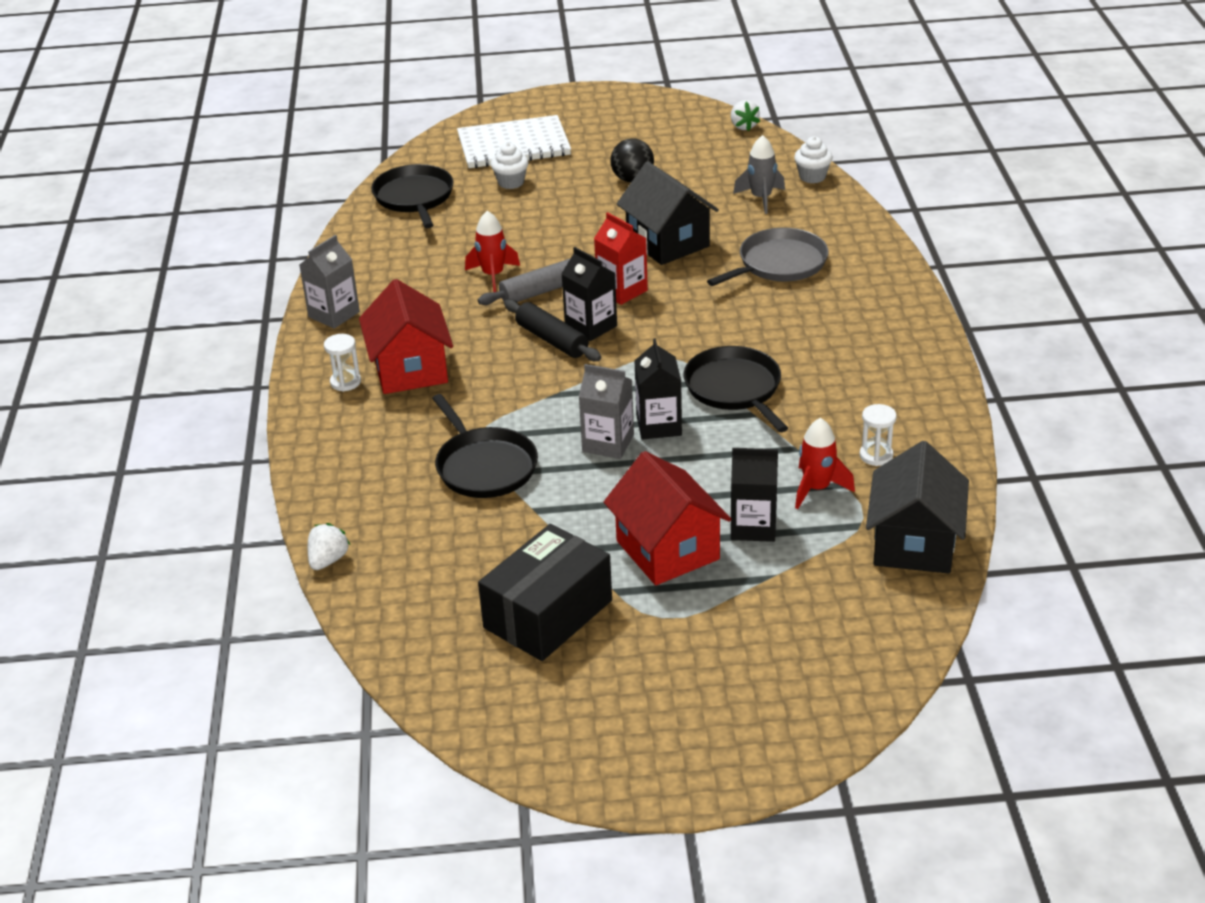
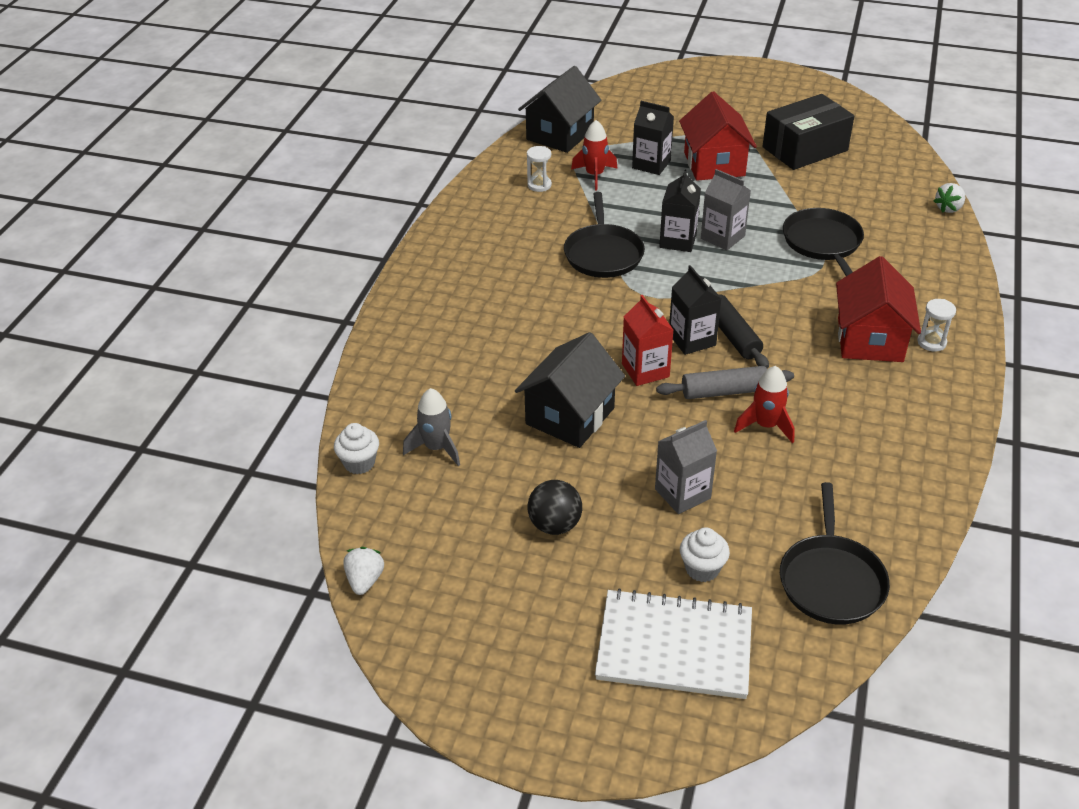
camera: 160 degrees left, 5 degrees up
(334, 314) = (941, 422): grey carton -> grey carton (682, 493)
(667, 242) = (570, 416): black house -> black house turned 45 degrees clockwise
(779, 264) = (482, 359): grey pan -> none

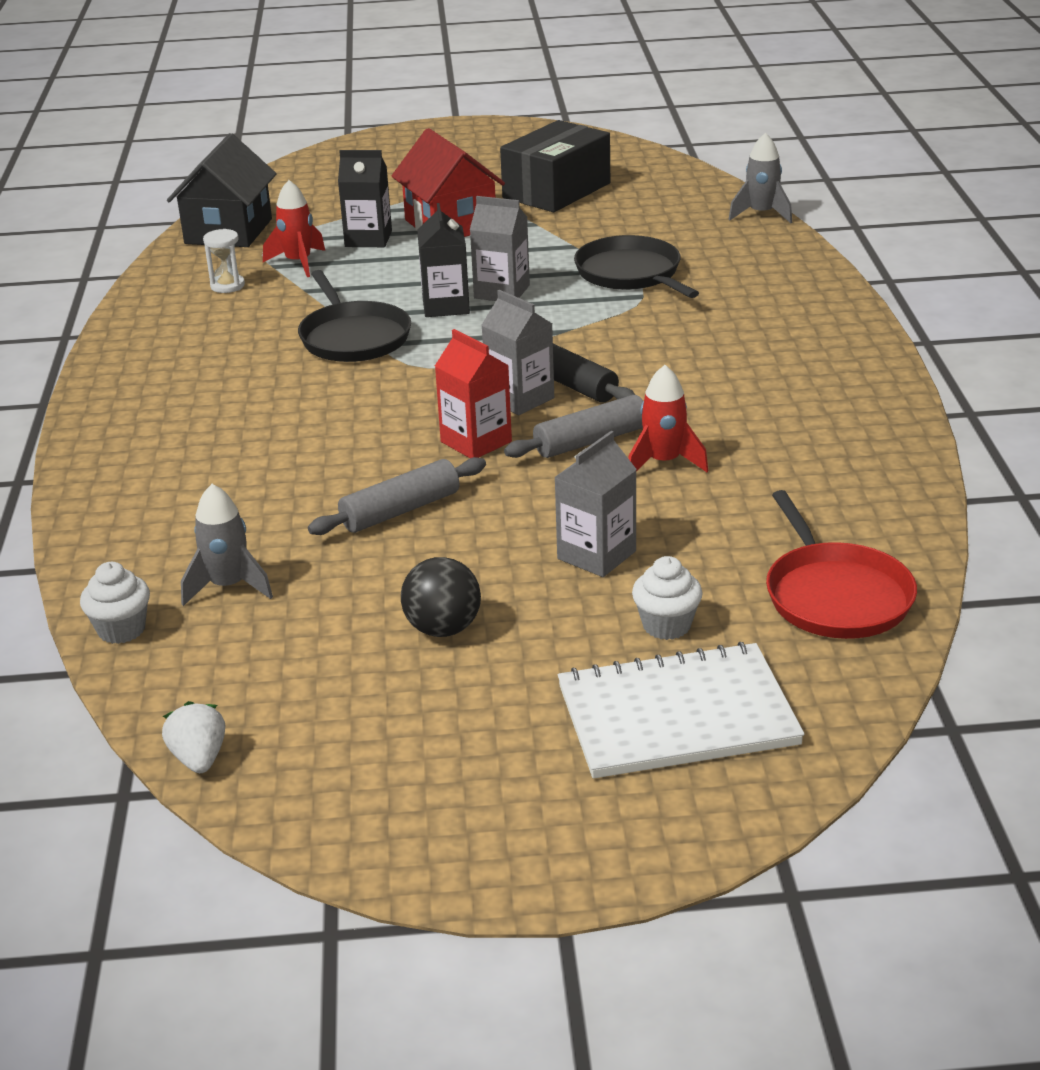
camera: 20 degrees left, 10 degrees down
(570, 416) = (400, 510): black house -> grey rolling pin
(692, 339) = (520, 398): black carton -> grey carton
(831, 580) = (835, 595): black pan -> red pan
(870, 339) = (742, 353): red house -> none
(931, 342) = (817, 340): white hourglass -> none
(948, 208) = (761, 214): white strawberry -> grey rocket

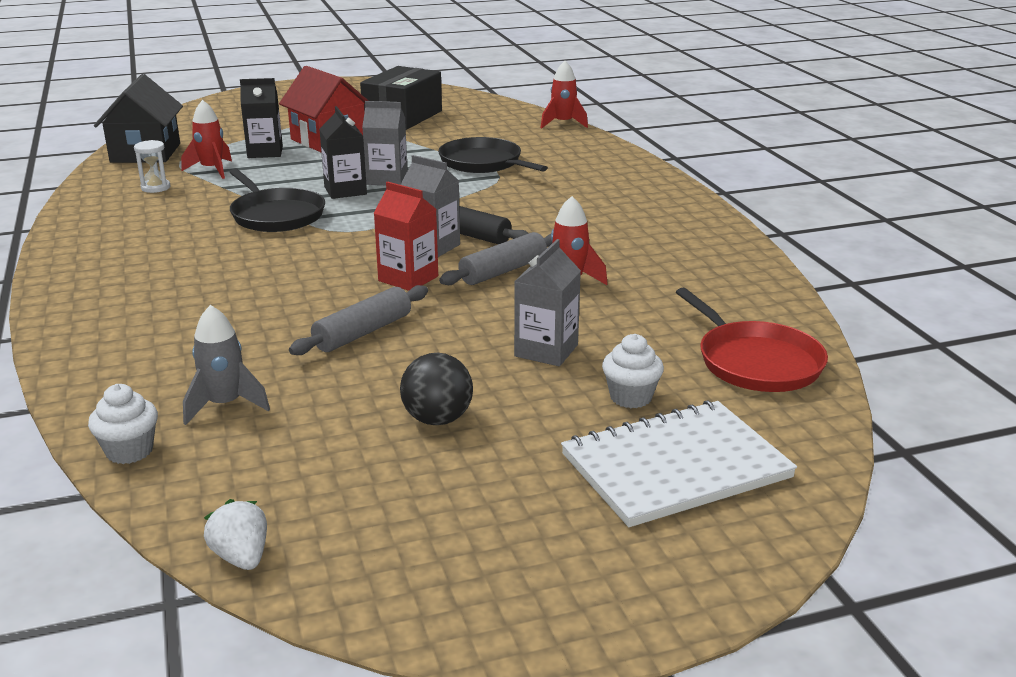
camera: 15 degrees left, 5 degrees down
(761, 214) = (563, 124): grey rocket -> red rocket

